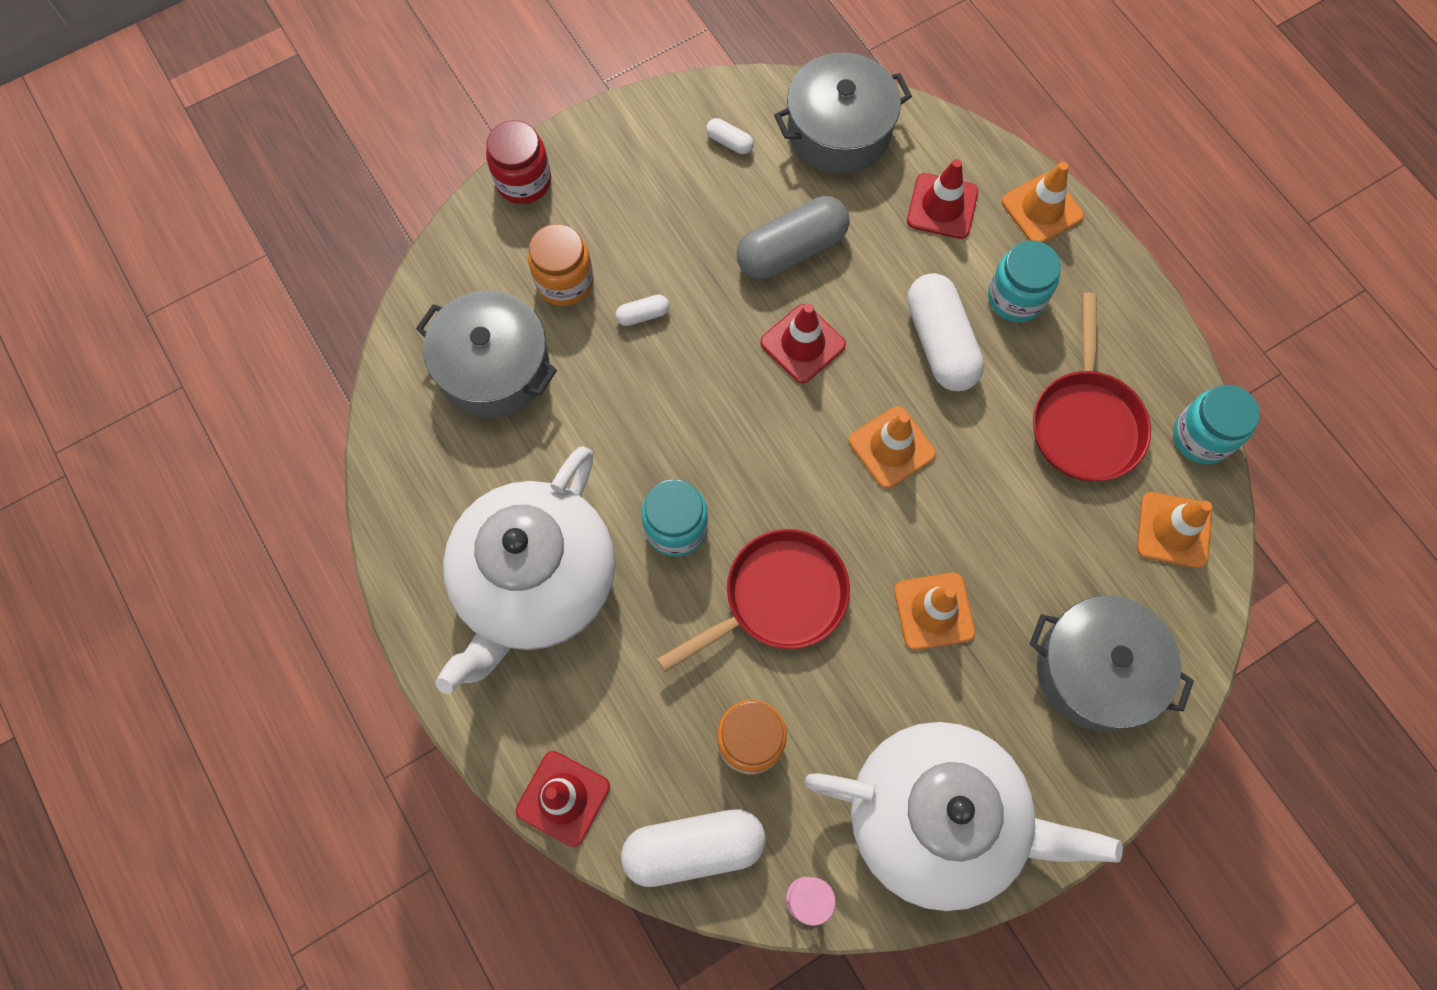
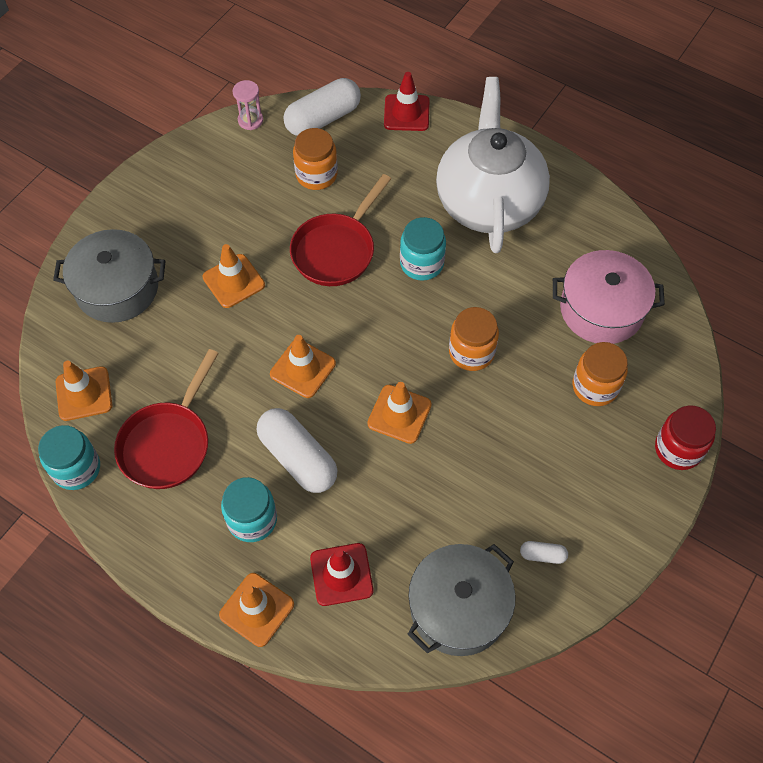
camera: 155 degrees right, 10 degrees down
(494, 367) = (601, 309): grey pot -> pink pot
(643, 315) = (525, 386): white capsule -> none
(680, 381) = (471, 352): none -> orange jar
(791, 250) = (444, 483): grey capsule -> none
(802, 344) = (399, 414): red traffic cone -> orange traffic cone
(936, 818) = (192, 180): white teapot -> none
(1085, 422) = (168, 443): red pan -> red pan turned 135 degrees counterclockwise

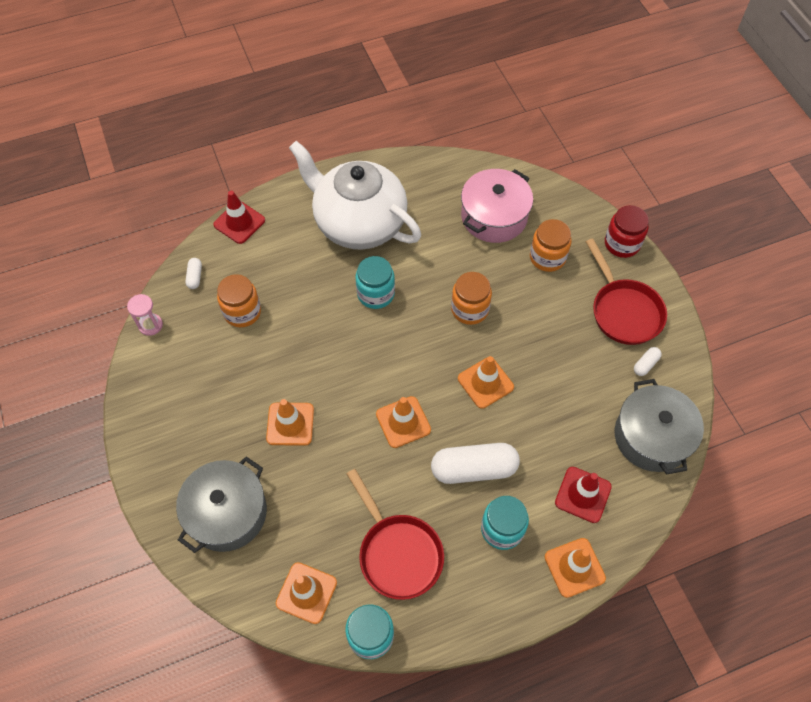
camera: 55 degrees left, 0 degrees up
(323, 119) = (195, 277): white capsule -> white capsule, size x0.44
(336, 250) = (320, 339): red pan -> red pan (624, 311)

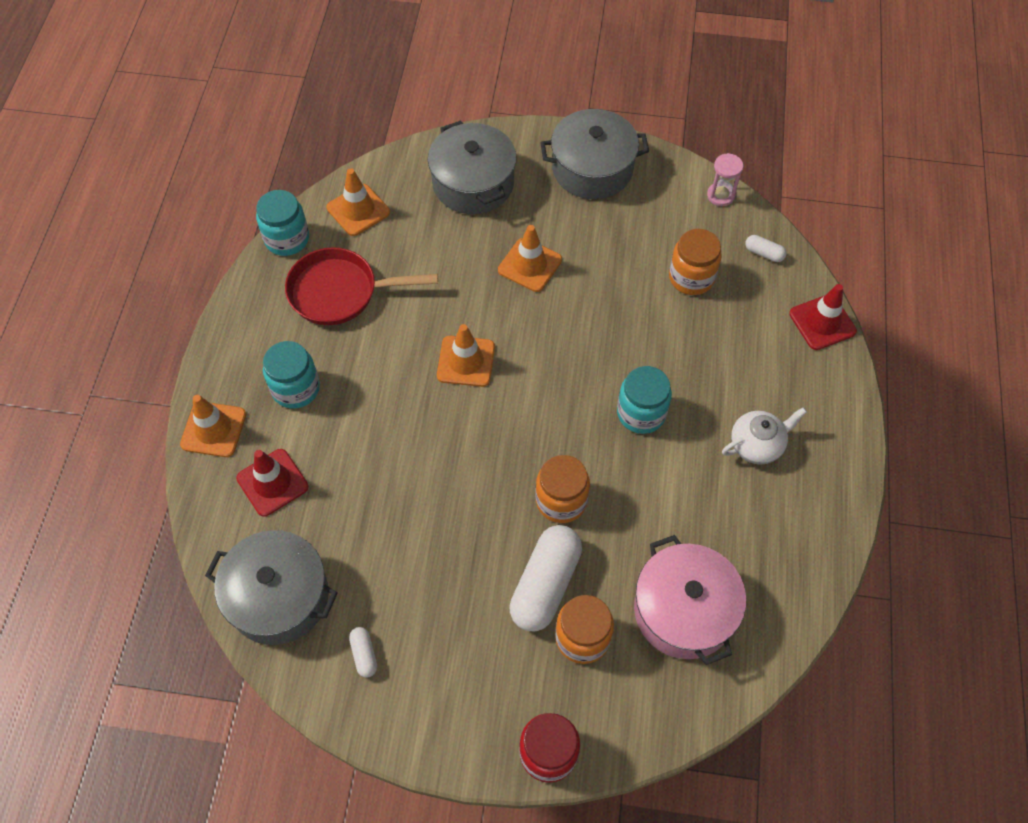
camera: 120 degrees right, 0 degrees up
(165, 427) = (592, 168): none -> grey pot
(358, 223) = (757, 445): white teapot -> white teapot, size x0.43
(474, 469) = (372, 398): white capsule -> white capsule (545, 584)
(485, 383) = (458, 463): orange traffic cone -> none
(624, 311) = (449, 681): red pan -> none

